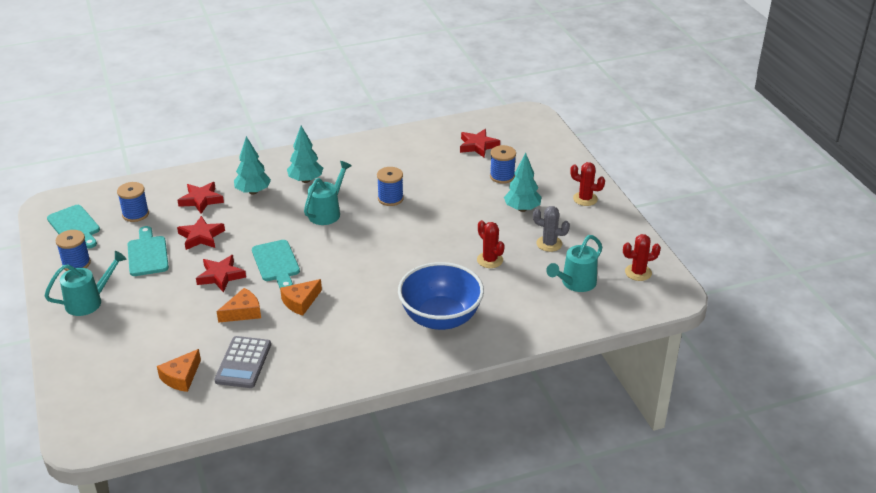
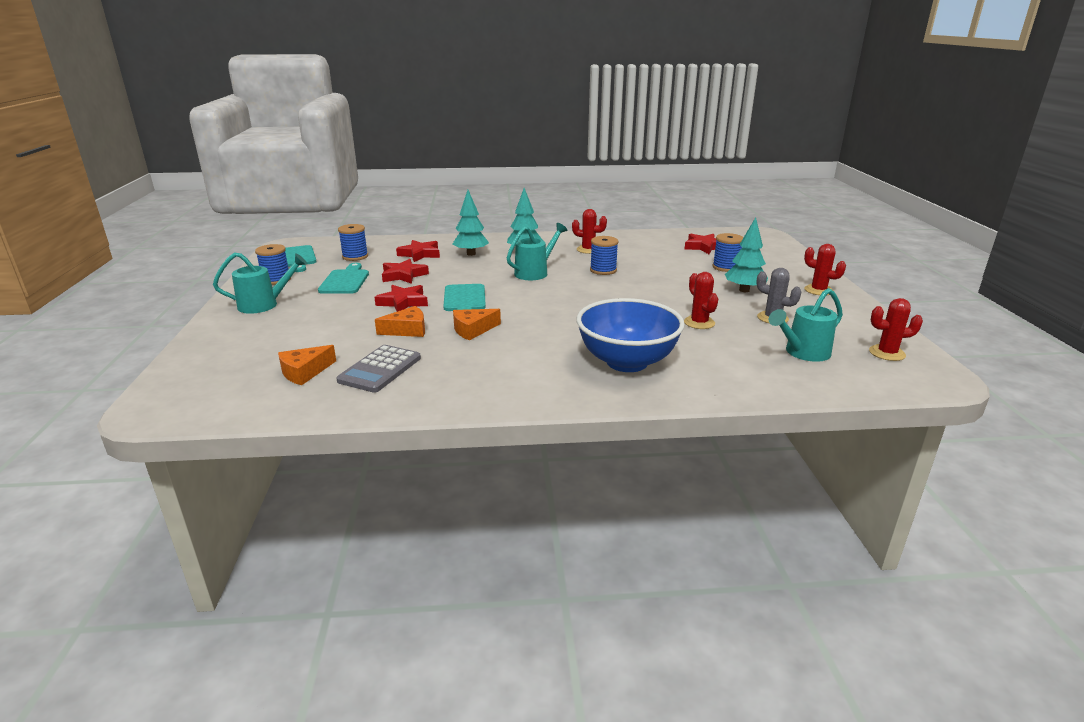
camera: 15 degrees right, 10 degrees down
(367, 167) = (588, 250): none -> red cactus

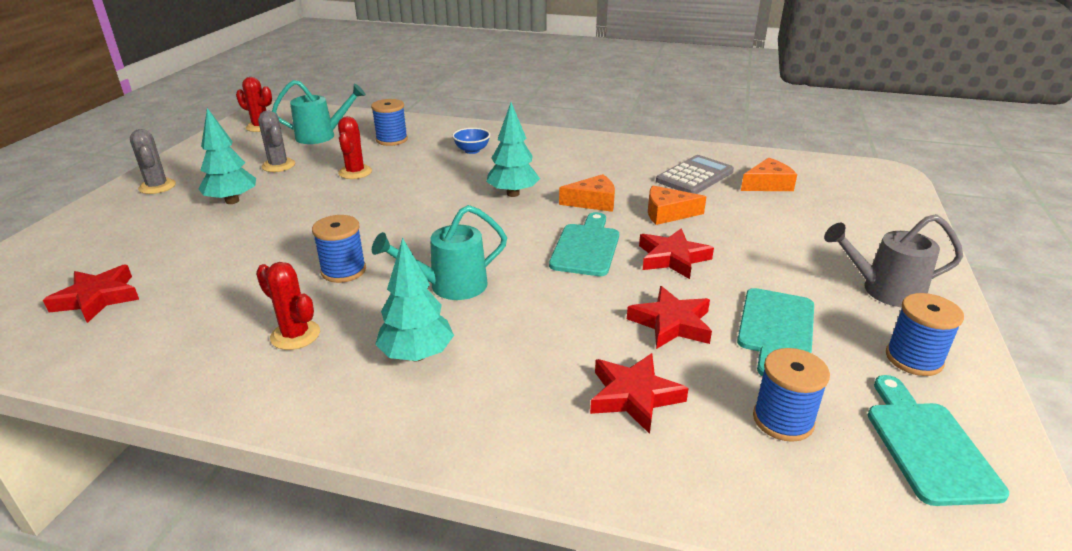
camera: 160 degrees left, 5 degrees up
(264, 305) = (884, 290): turquoise watering can -> grey watering can
(471, 254) = (526, 372): turquoise tree -> turquoise tree (513, 194)
(627, 362) = (472, 150): blue bowl -> blue bowl, size x0.40
(725, 267) = (170, 242): blue spool -> blue spool (392, 140)
(818, 290) = (157, 186): red cactus -> grey cactus

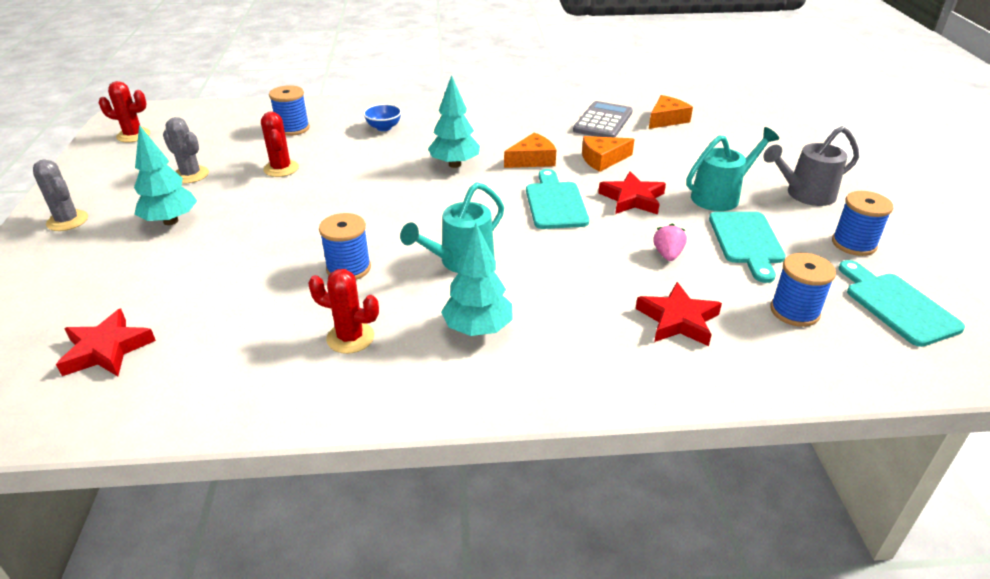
camera: 20 degrees left, 5 degrees up
(322, 136) = (213, 135): turquoise watering can -> turquoise watering can (721, 196)
(671, 323) = (667, 254): red star -> pink strawberry

